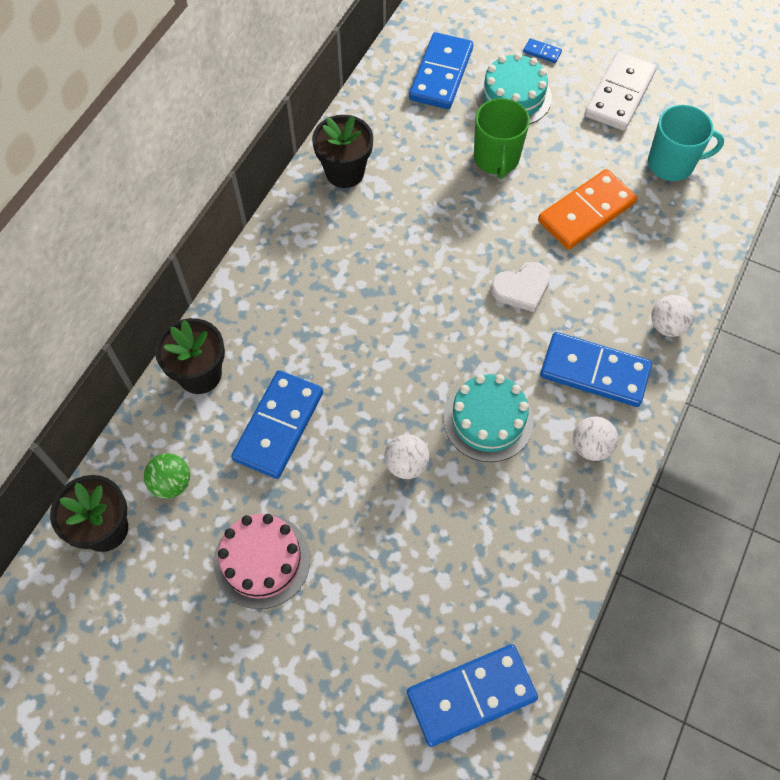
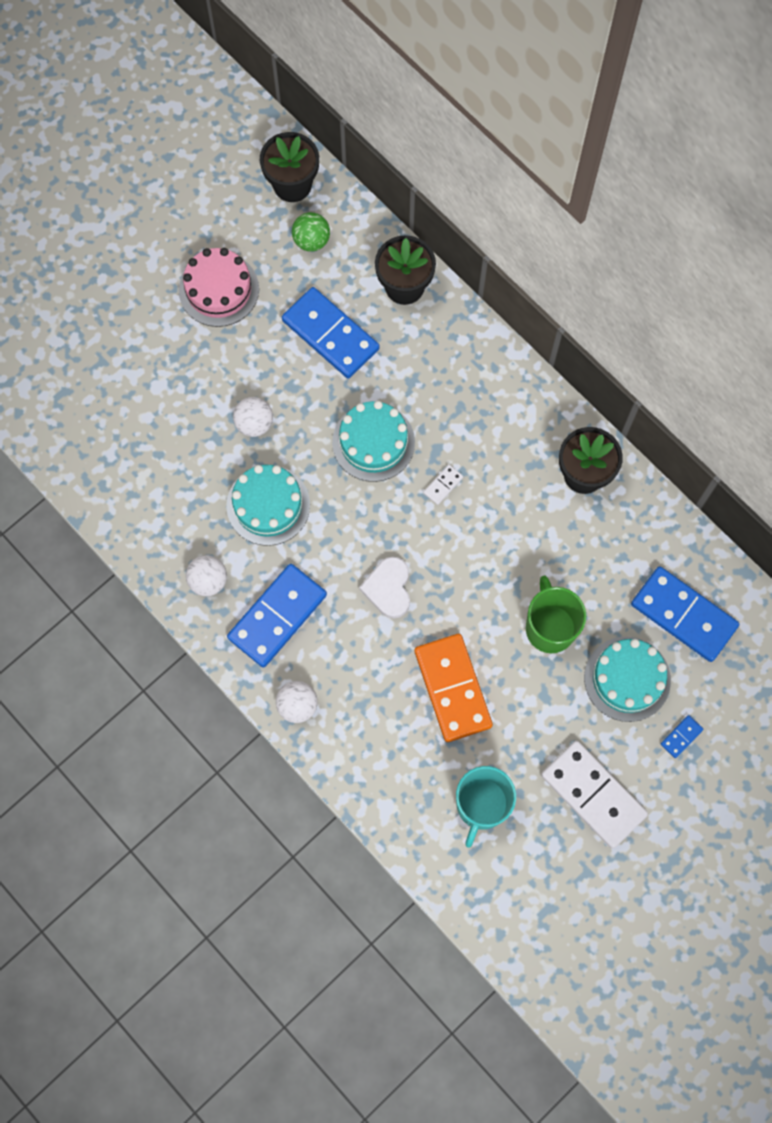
camera: 110 degrees right, 10 degrees up
(382, 347) = (373, 442): none -> turquoise cake
(401, 275) = (443, 485): none -> white domino
(471, 696) = (51, 405): blue domino -> none
(496, 159) = (550, 627): green mug -> green mug turned 60 degrees clockwise

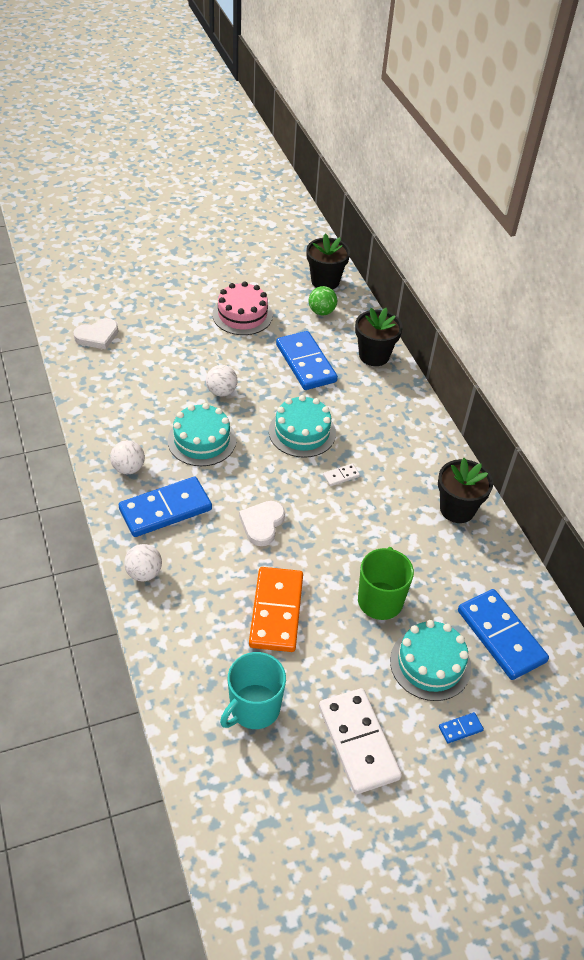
camera: 20 degrees right, 25 degrees down
(63, 403) = (97, 336): none -> white heart

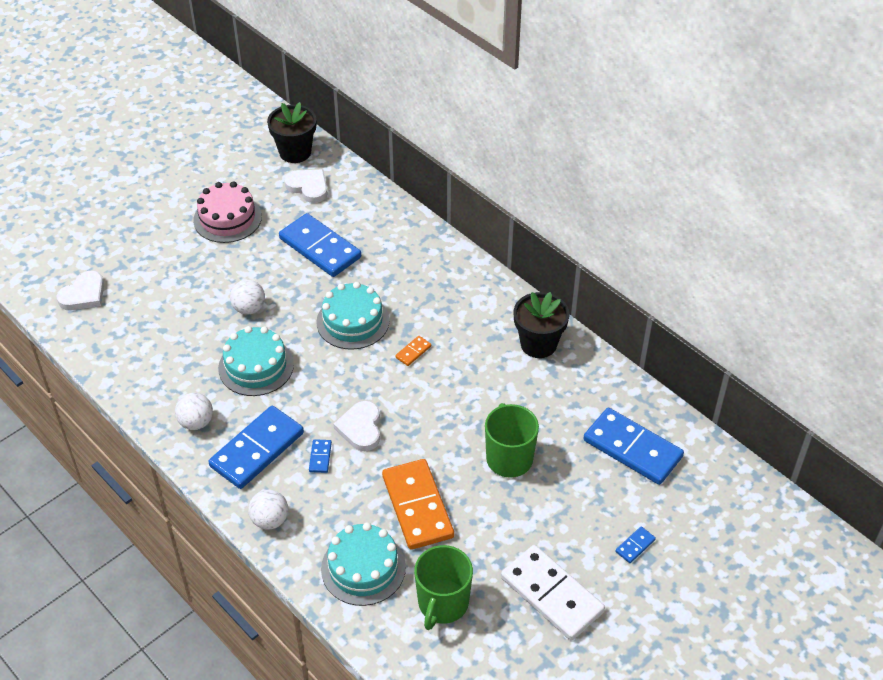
camera: 20 degrees left, 0 degrees up
(215, 536) = (320, 457): none -> blue domino
(254, 708) = (442, 603): turquoise mug -> green mug
(321, 312) = (308, 187): green ball -> white heart
(341, 476) = (413, 352): white domino -> orange domino
(374, 356) = (385, 216): black flower pot -> none
(430, 664) = (582, 499): turquoise cake -> turquoise cake (363, 568)

